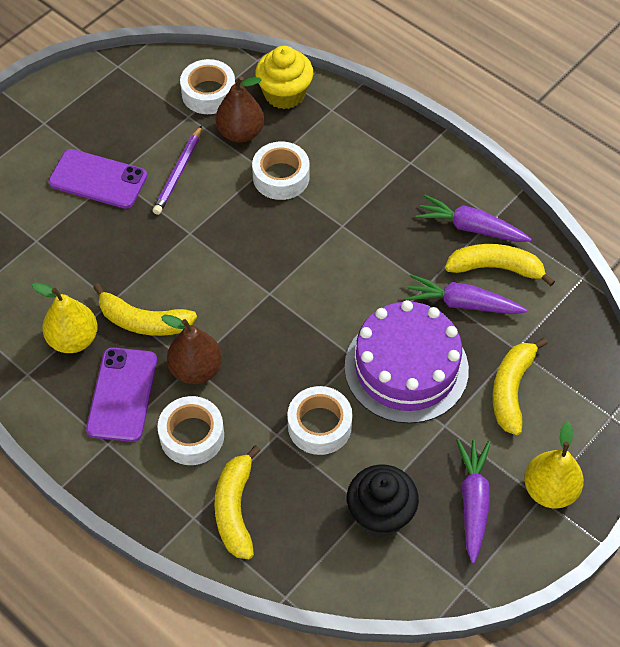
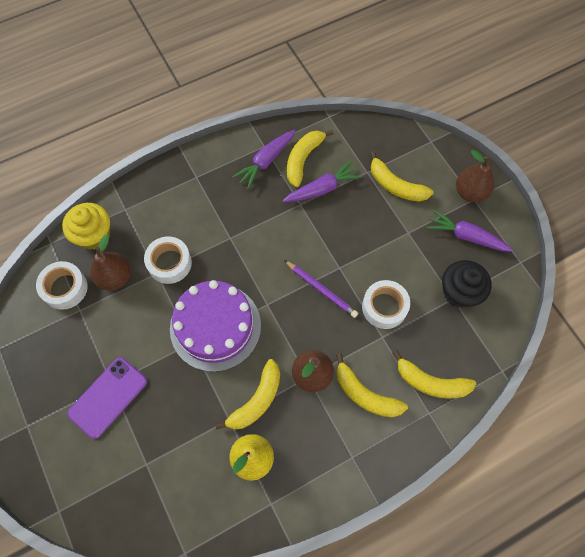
camera: 70 degrees left, 10 degrees up
(122, 394) = (314, 434): purple phone -> none
(178, 173) = (131, 334): purple pencil -> purple pencil (321, 290)
(192, 436) = (365, 394): white tape -> yellow banana
(406, 368) = (359, 239): purple cake -> purple cake (215, 326)
(462, 303) = (322, 188): purple carrot -> purple carrot turned 150 degrees counterclockwise
(549, 490) = (470, 192): yellow pear -> brown pear

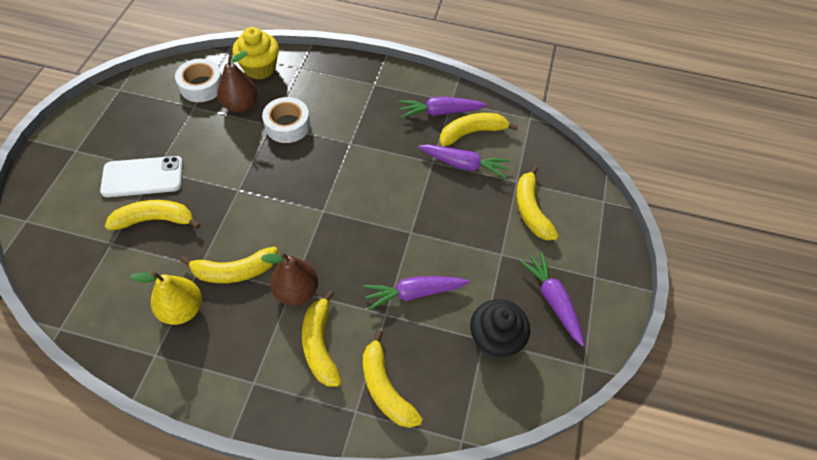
camera: 40 degrees right, 10 degrees down
(108, 397) = (143, 177): purple phone -> white phone
(157, 418) = (155, 220): none -> yellow banana
(215, 326) = (267, 194): purple cake -> none
(321, 290) = (377, 236): purple pencil -> none
(384, 307) = (414, 293): white tape -> purple carrot
(470, 192) = (597, 269): brown pear -> none

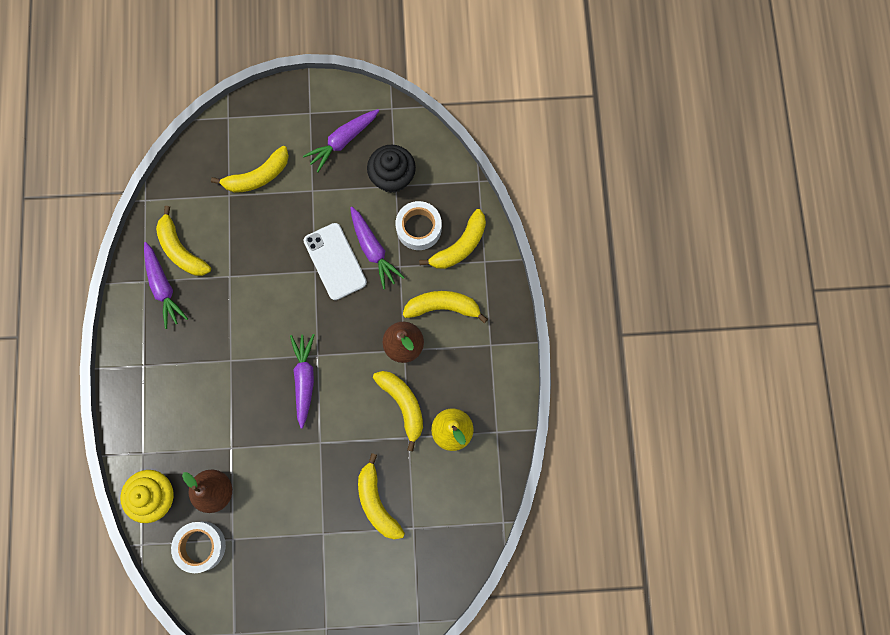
camera: 105 degrees left, 20 degrees up
(143, 177) = (335, 541): white phone -> white phone (335, 261)
(287, 125) = (227, 431): white tape -> white tape (419, 228)
(320, 345) = (443, 307): yellow banana -> yellow banana turned 150 degrees counterclockwise
(464, 165) = (224, 247): purple carrot -> purple carrot (304, 379)

